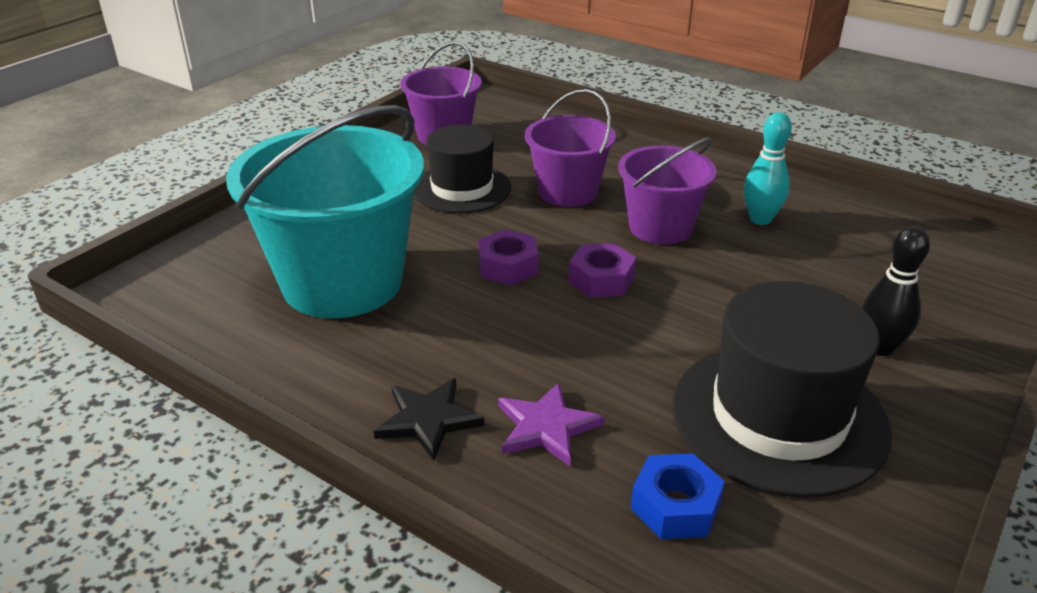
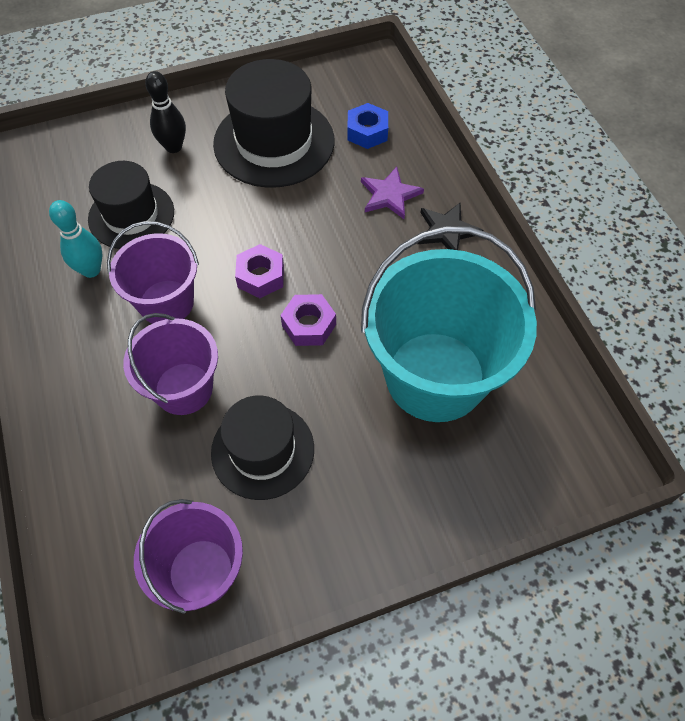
camera: 145 degrees left, 25 degrees up
(801, 268) = (131, 215): none -> black hat

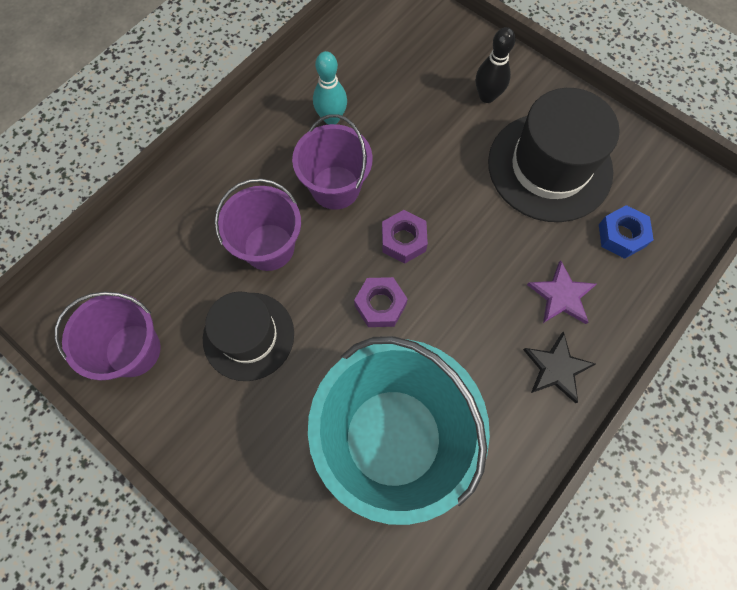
camera: 60 degrees right, 10 degrees up
(131, 215) = (398, 111): black hat -> none

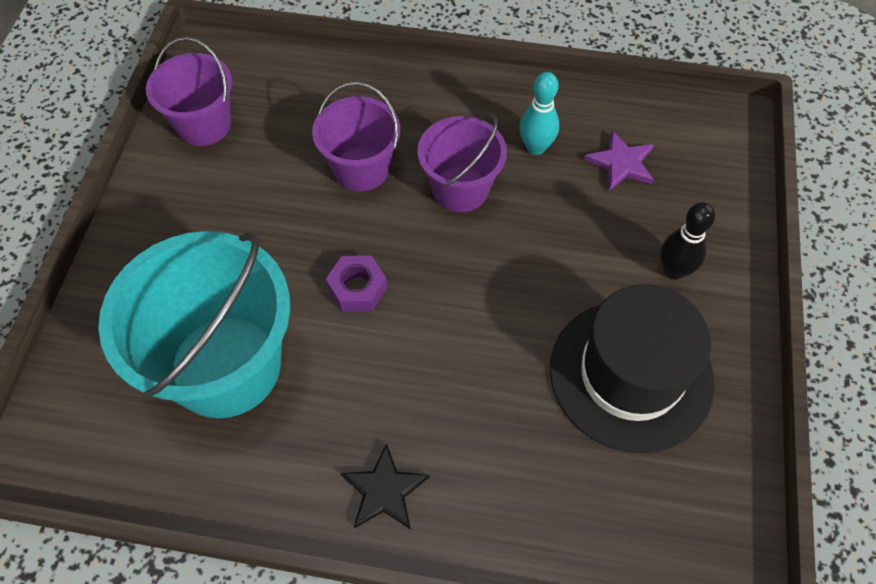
camera: 60 degrees right, 10 degrees down
(248, 336) = (263, 199): black hat -> none
(403, 240) = (441, 275): purple nut -> none
(561, 295) = (475, 458): purple star -> purple star (621, 163)
(621, 235) = (596, 492): blue nut -> none

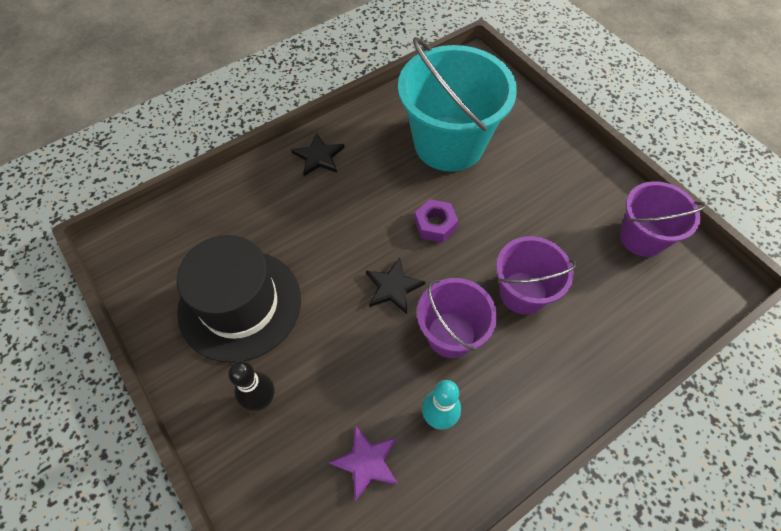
camera: 135 degrees right, 0 degrees up
(465, 266) = (393, 287): none -> black star

